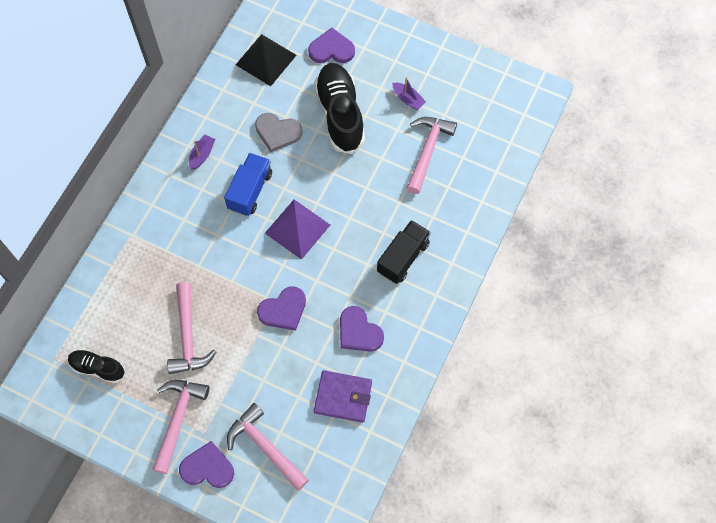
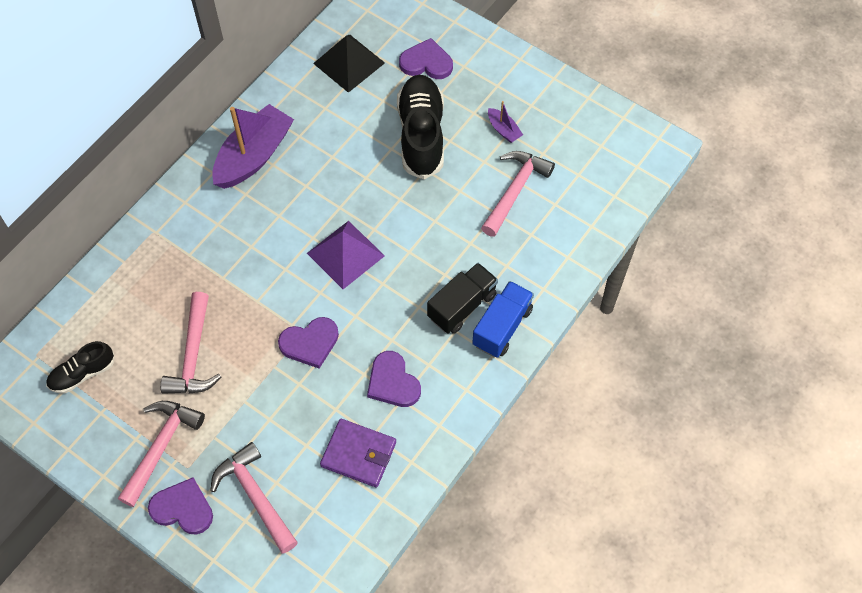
camera: 10 degrees right, 5 degrees down
(98, 368) = (82, 373): black shoe -> black shoe turned 60 degrees counterclockwise
(202, 155) = (254, 156): purple boat -> purple boat, size x2.24
(250, 190) = (300, 203): blue truck -> blue truck (502, 327)
(277, 132) = (345, 144): grey heart -> none

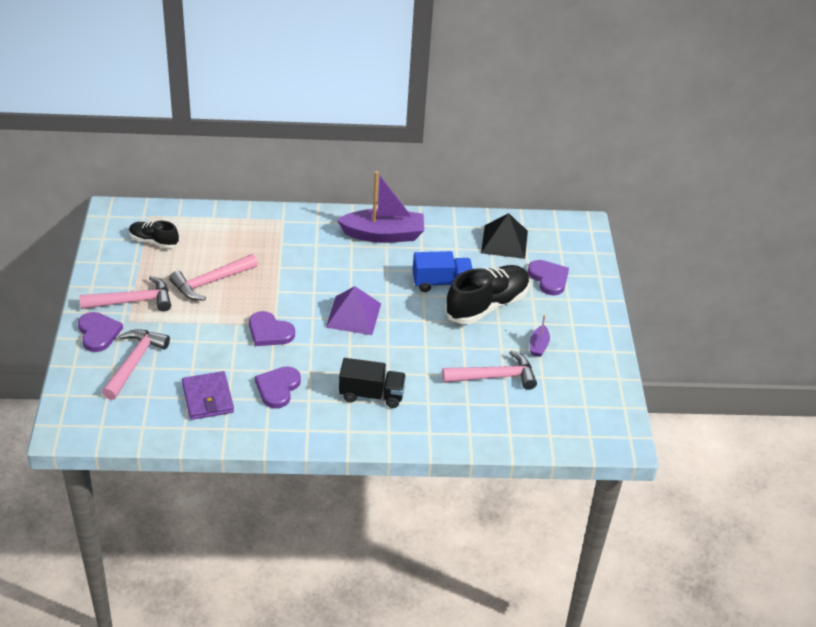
camera: 50 degrees right, 20 degrees down
(502, 327) = (375, 425): blue truck -> blue truck (441, 283)

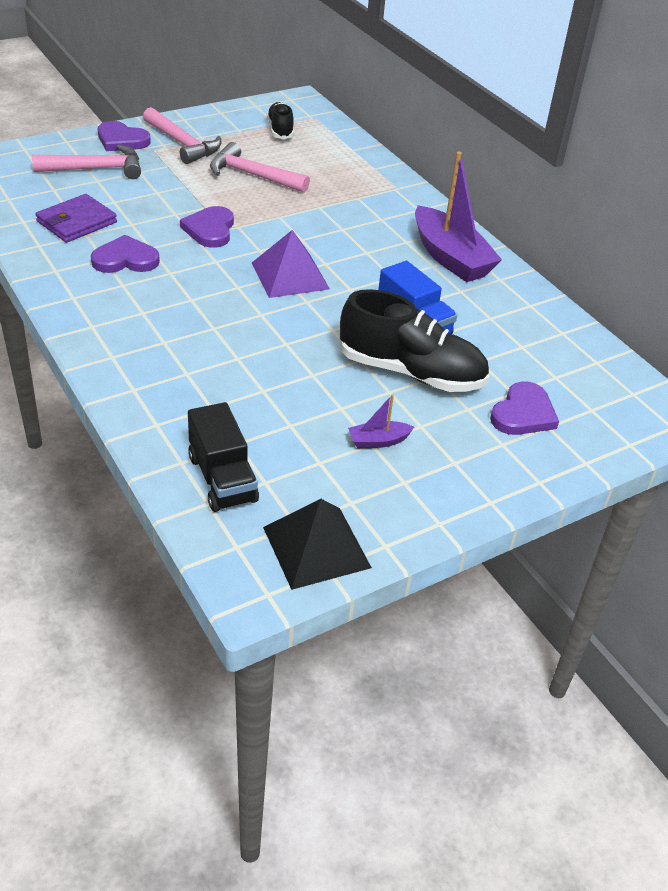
camera: 60 degrees right, 0 degrees up
(98, 333) = (121, 140): purple heart -> purple heart turned 75 degrees clockwise
(371, 395) = (166, 326): black truck -> black truck (222, 479)
(494, 377) = (280, 416): pink hammer -> none
(504, 241) = (550, 353): black pyramid -> black pyramid (316, 547)

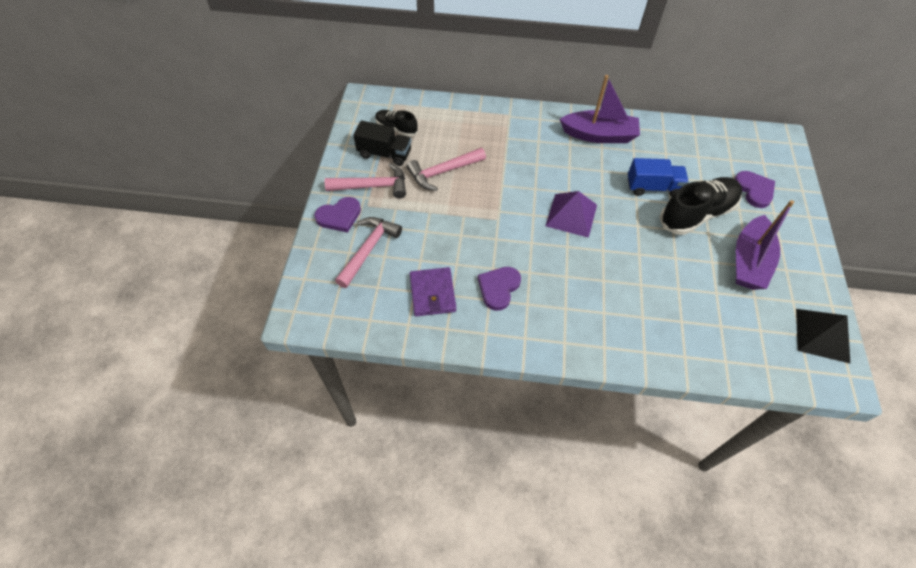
camera: 50 degrees left, 15 degrees up
(210, 230) = (493, 227): purple heart -> none
(222, 479) = (749, 348): black truck -> black truck (384, 154)
(378, 441) = (749, 261): purple boat -> purple boat, size x2.24

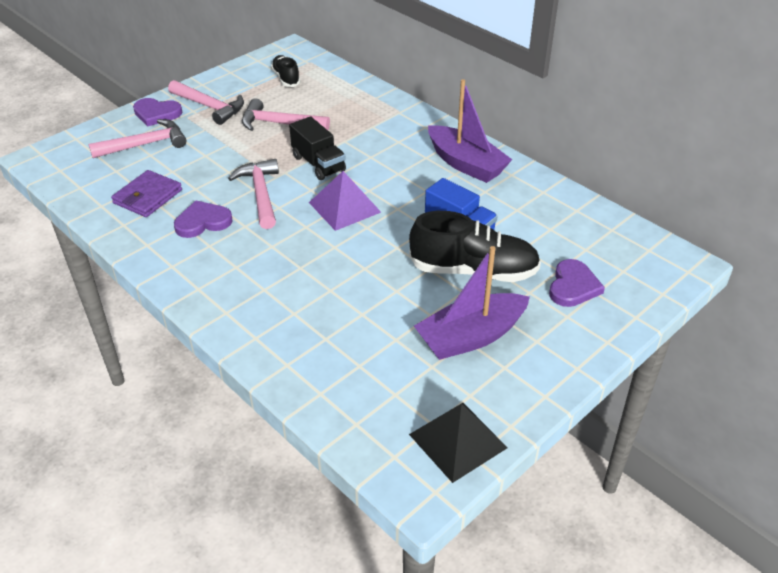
camera: 40 degrees right, 15 degrees down
(384, 154) = (251, 91): black truck -> black truck (318, 164)
(507, 239) = (261, 194): none -> pink hammer

